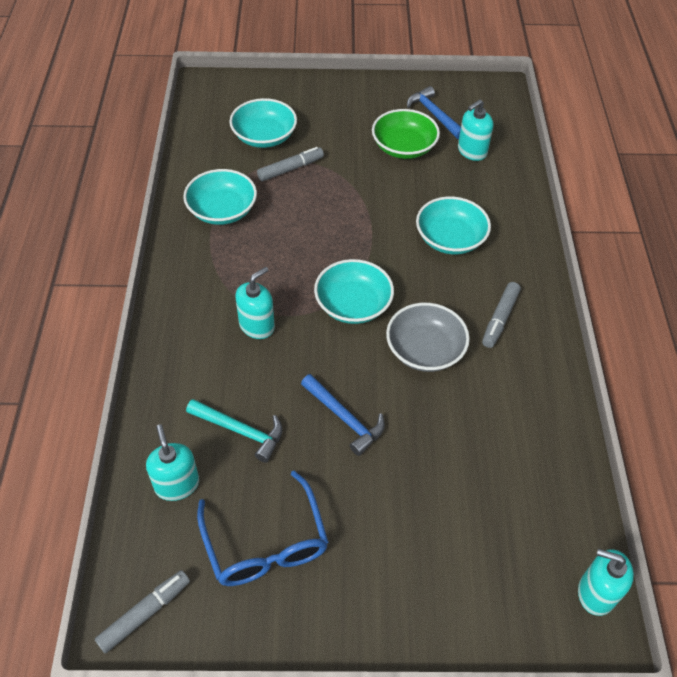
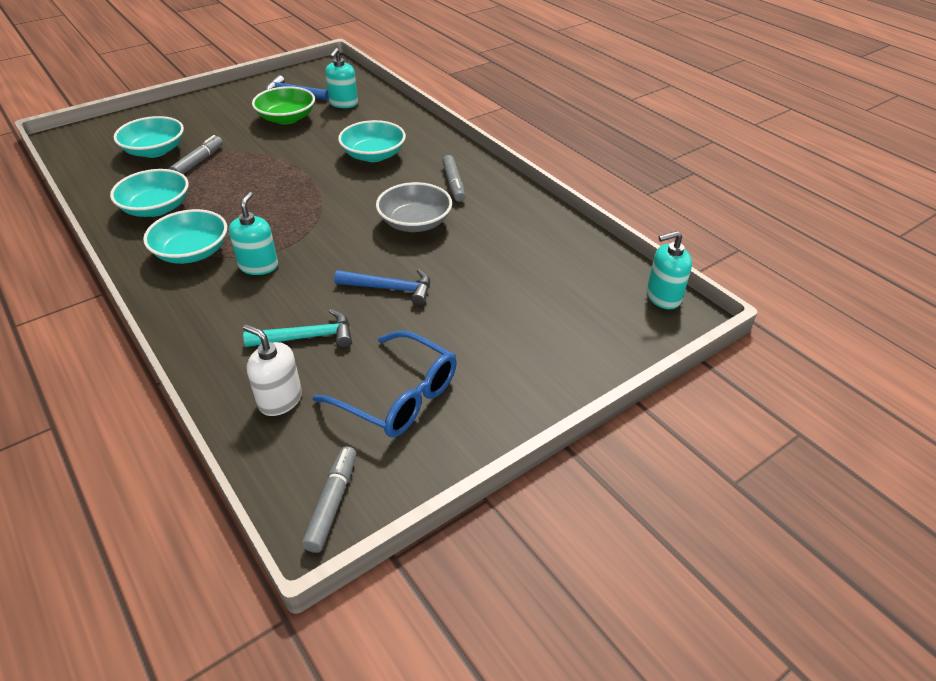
camera: 35 degrees left, 10 degrees down
(177, 484) = (280, 400): turquoise soap dispenser -> white soap dispenser
(353, 304) = (332, 220): turquoise bowl -> turquoise bowl (192, 252)

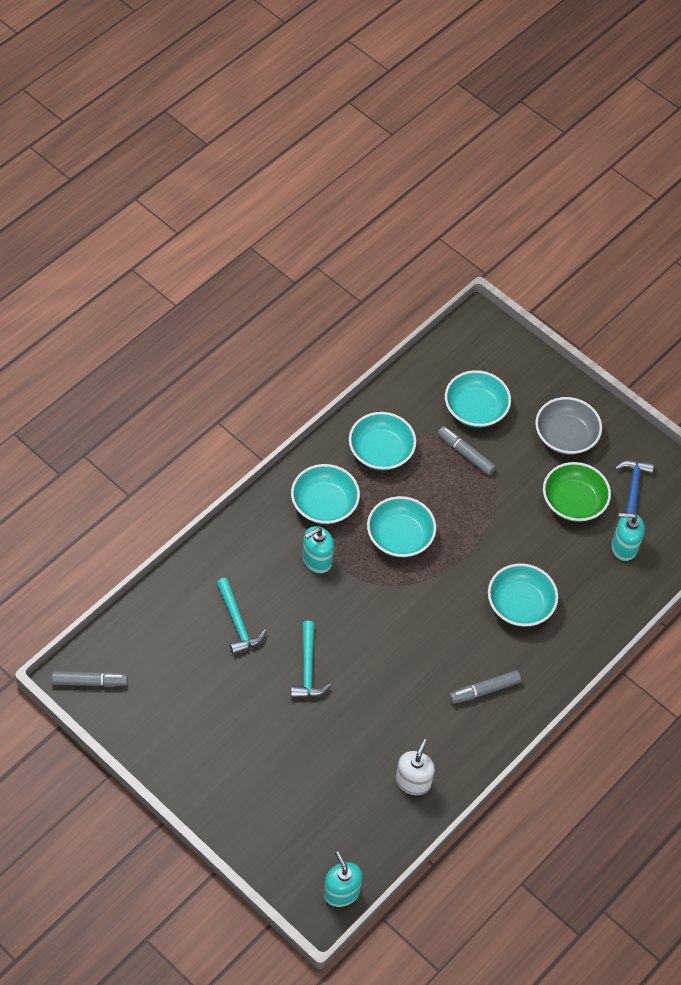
camera: 75 degrees right, 15 degrees up
(198, 162) = (465, 454): grey marker -> grey marker turned 150 degrees counterclockwise
(259, 266) = (317, 560): turquoise soap dispenser -> turquoise soap dispenser turned 150 degrees clockwise
(264, 209) = (400, 537): none -> turquoise bowl
(280, 400) = (171, 624): white soap dispenser -> white soap dispenser (413, 781)
(390, 288) = (308, 668): blue hammer -> turquoise hammer
(398, 396) = (187, 701): blue glasses -> none
(415, 223) = (408, 668): grey bowl -> grey bowl (565, 436)

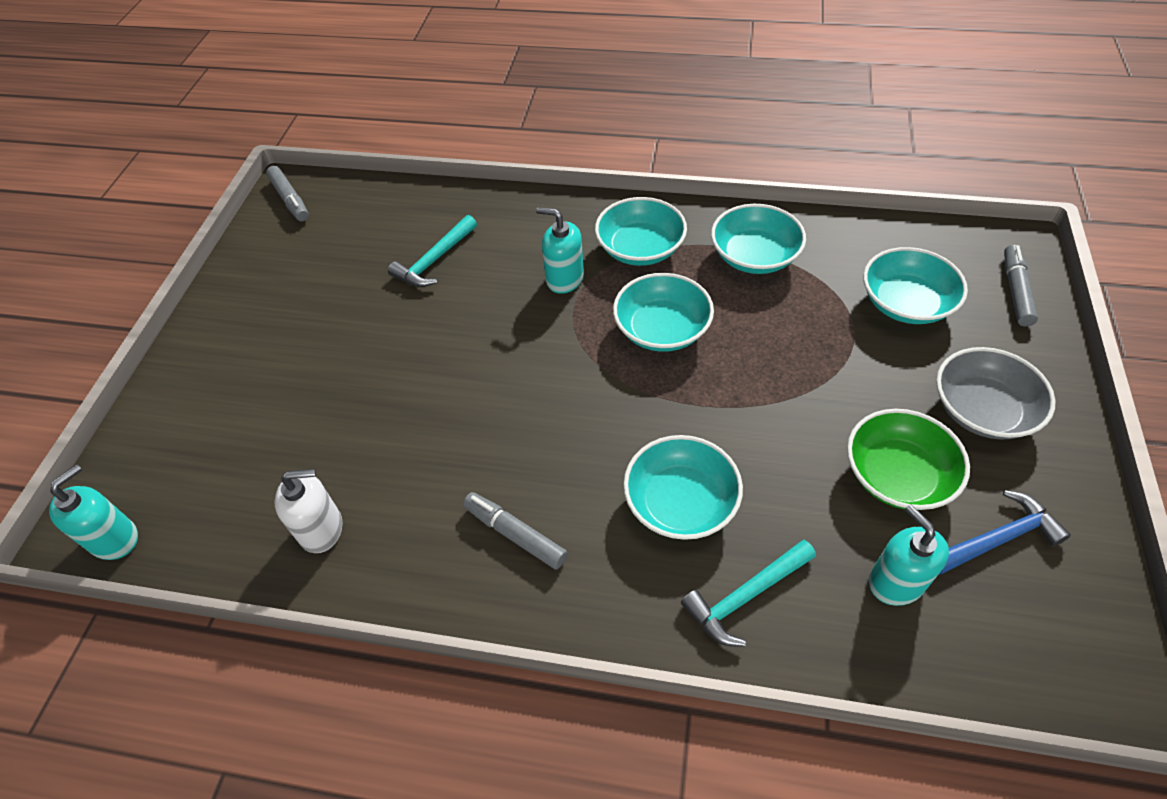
camera: 65 degrees right, 5 degrees down
(308, 668) = (419, 342): turquoise hammer -> turquoise hammer (746, 596)
(465, 454) = (836, 327): grey marker -> grey marker (1015, 291)

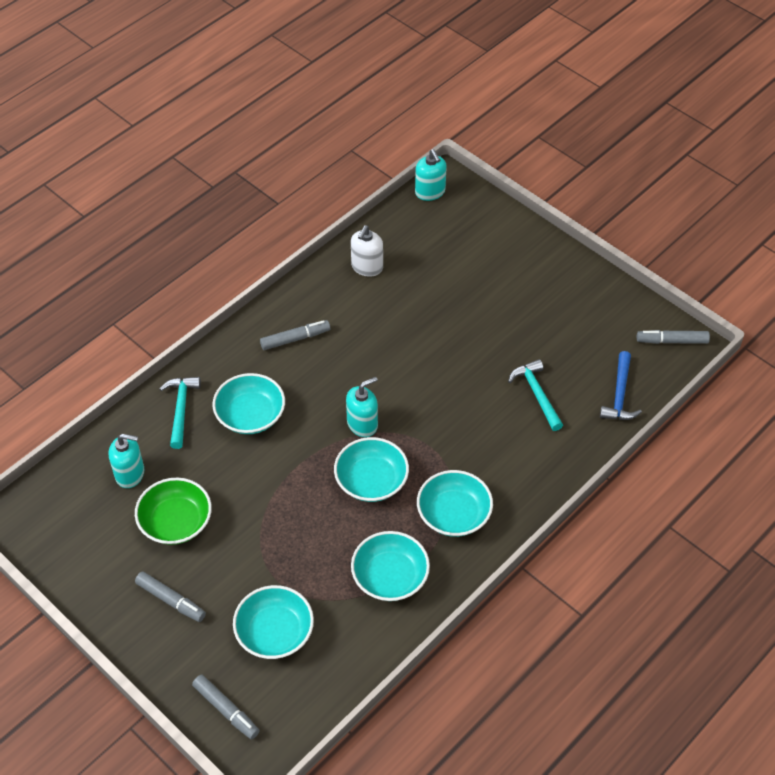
camera: 120 degrees right, 0 degrees up
(564, 279) = (460, 455): turquoise soap dispenser -> turquoise soap dispenser (362, 424)
(982, 410) = (171, 600): grey bowl -> grey marker
(996, 539) = (106, 535): blue hammer -> blue hammer (620, 394)

